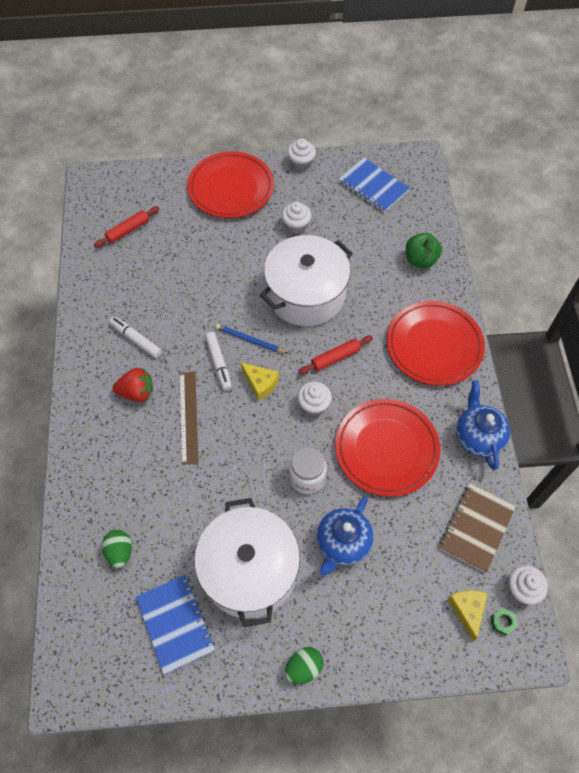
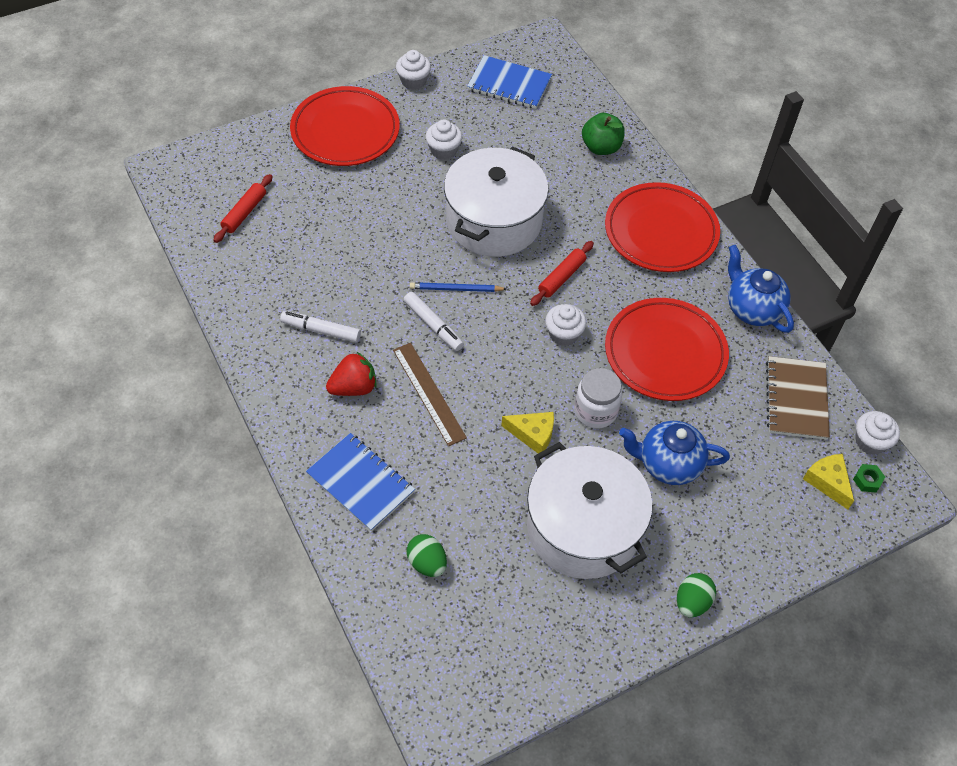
camera: 25 degrees left, 5 degrees down
(176, 623) = (531, 612): blue notebook -> blue notebook (361, 483)
(260, 383) = (492, 331): yellow cheese -> yellow cheese (533, 434)
(342, 543) = (668, 464): blue teapot -> blue teapot turned 90 degrees clockwise

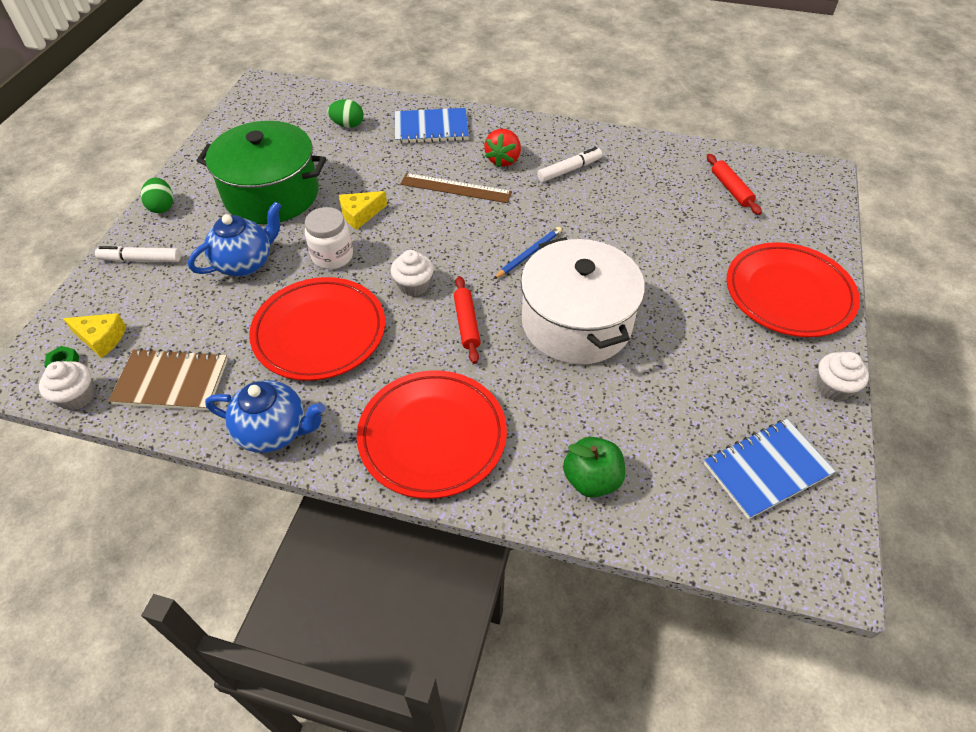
camera: 135 degrees right, 5 degrees down
(433, 325) = (509, 223): white marker -> white marker (141, 260)
(443, 150) = (702, 346): white cupcake -> none
(583, 528) = (271, 194): white pot -> green pot
(796, 399) = (171, 382): brown notebook -> brown notebook turned 45 degrees counterclockwise

